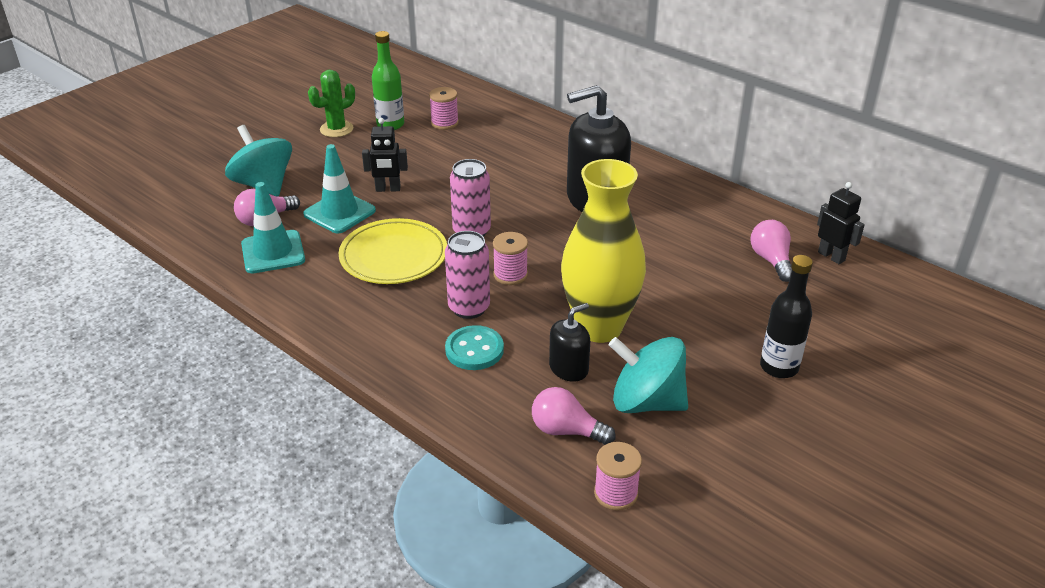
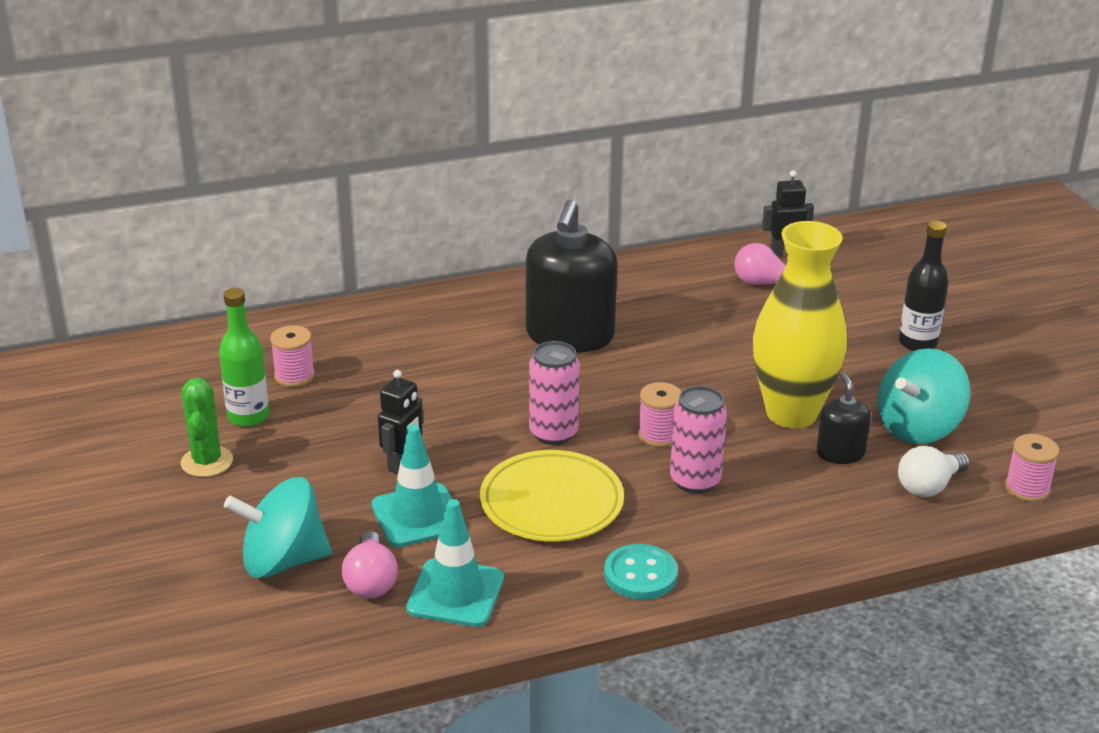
camera: 60 degrees left, 5 degrees down
(474, 350) = (769, 500): turquoise button -> turquoise button (640, 574)
(566, 431) = (929, 486): pink light bulb -> white light bulb

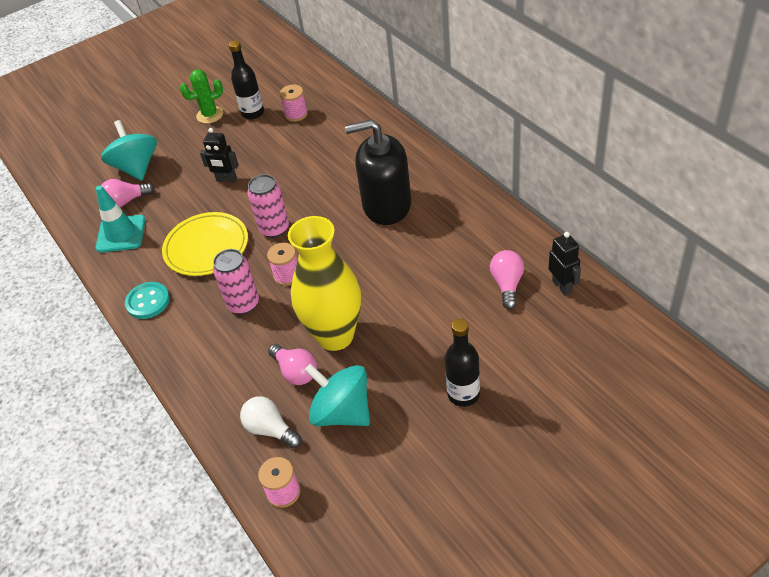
camera: 80 degrees right, 15 degrees up
(248, 416) = (253, 113): green bottle -> black bottle
(417, 516) = (182, 200): turquoise traffic cone -> none
(840, 453) = (295, 372): black soap dispenser -> pink light bulb

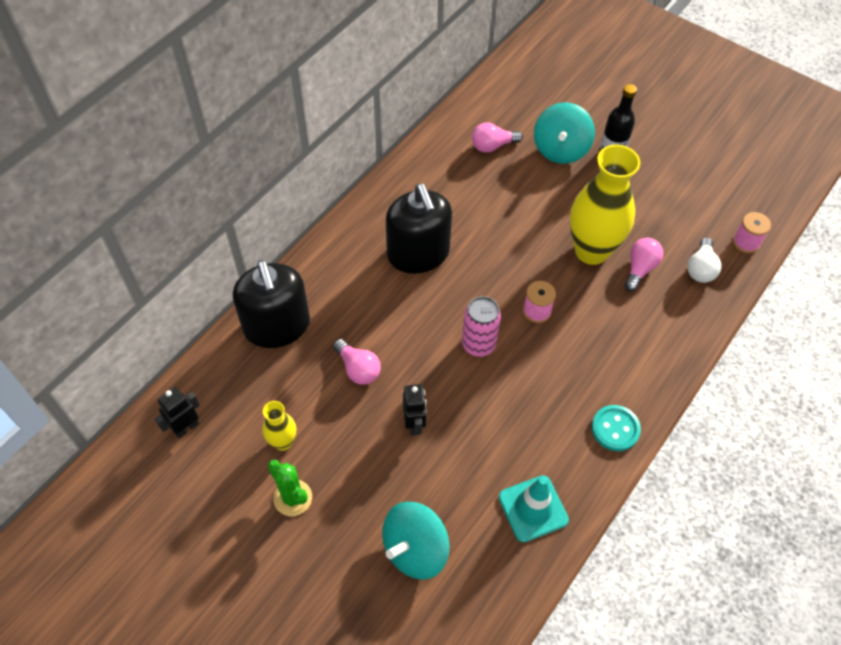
camera: 115 degrees left, 10 degrees up
(126, 201) = (479, 531): pink light bulb -> pink light bulb (358, 369)
(206, 247) = (524, 402): yellow plate -> none
(243, 304) = (585, 337): pink can -> none
(253, 113) = (283, 442): black bottle -> yellow vase
(296, 114) = (280, 388): pink spool -> none
(342, 412) = (662, 225): turquoise spinning top -> turquoise spinning top (560, 149)
(351, 116) = (277, 326): none -> black soap dispenser
(562, 286) = (482, 112): black robot -> black robot (186, 428)

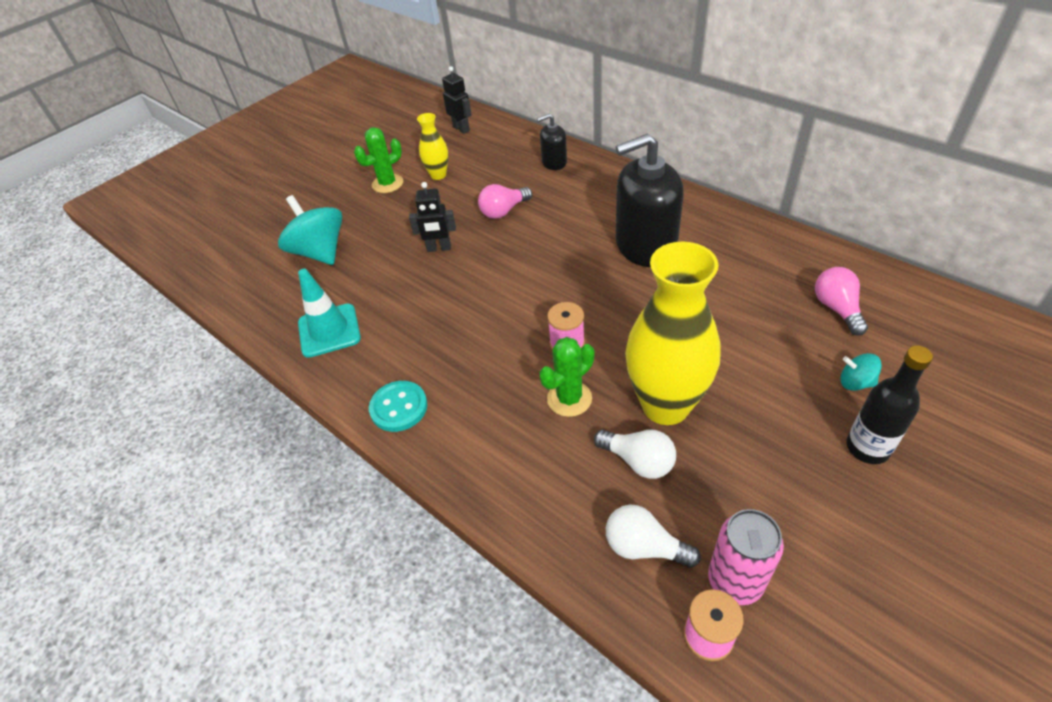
camera: 100 degrees right, 10 degrees down
(277, 326) = (554, 162): black soap dispenser -> black soap dispenser, size x0.50
(478, 344) = (524, 293): pink can -> pink can (735, 581)
(560, 149) = (855, 382): turquoise spinning top -> turquoise spinning top, size x0.48
(592, 309) = (569, 399): none -> green cactus
(640, 269) = (638, 461): pink light bulb -> white light bulb

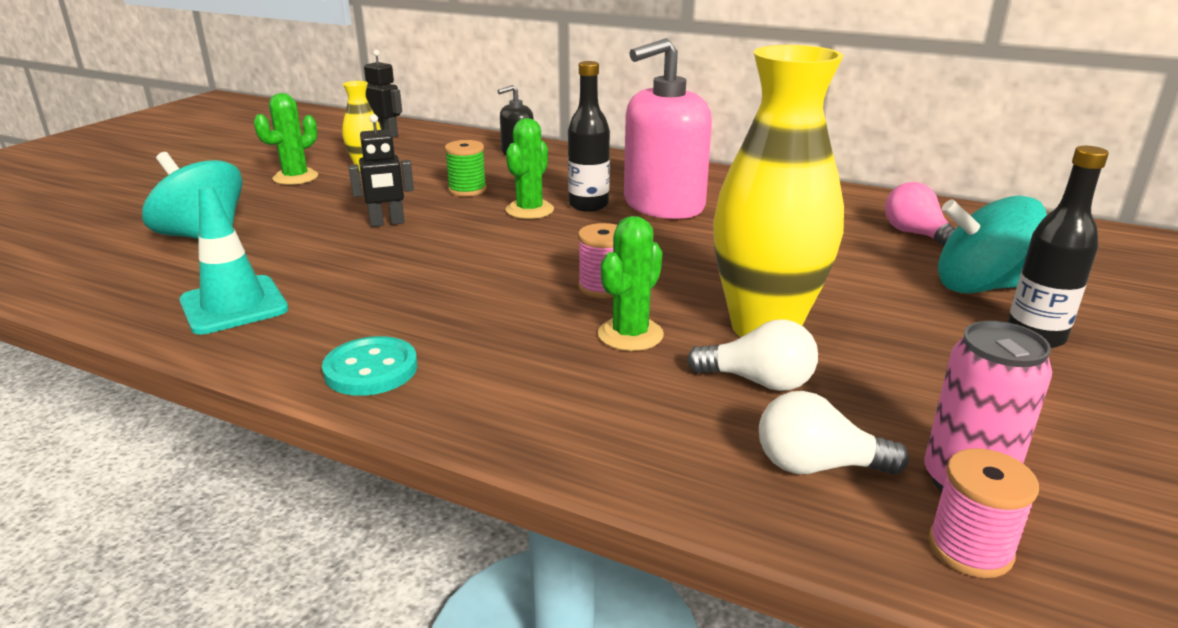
camera: 20 degrees left, 20 degrees down
(503, 211) = (467, 190): pink light bulb -> green spool
(542, 242) = (529, 210): none -> green cactus
(587, 240) = (588, 205): none -> black bottle
(645, 246) = (663, 205): black soap dispenser -> pink soap dispenser
(855, 382) = (980, 287): turquoise spinning top -> turquoise spinning top, size x2.08

